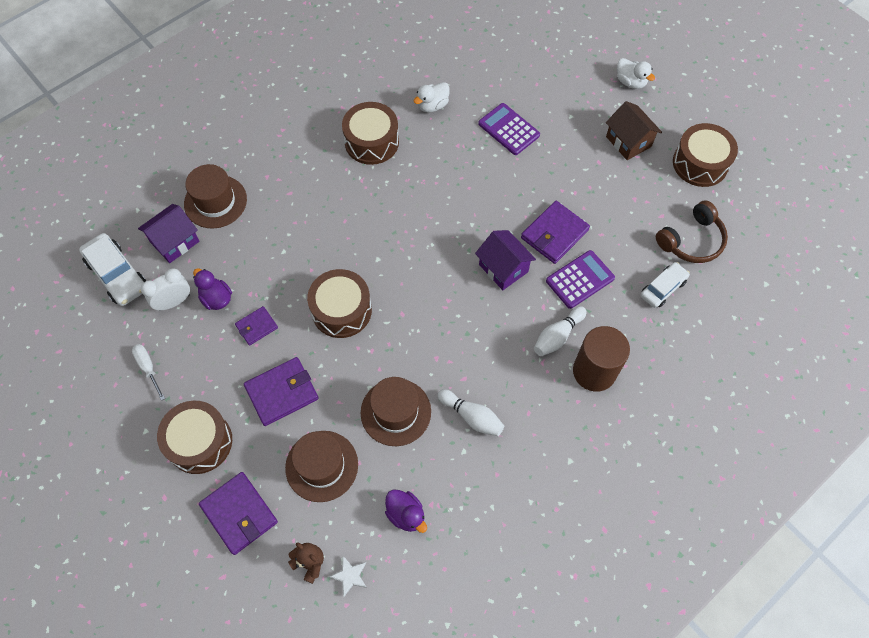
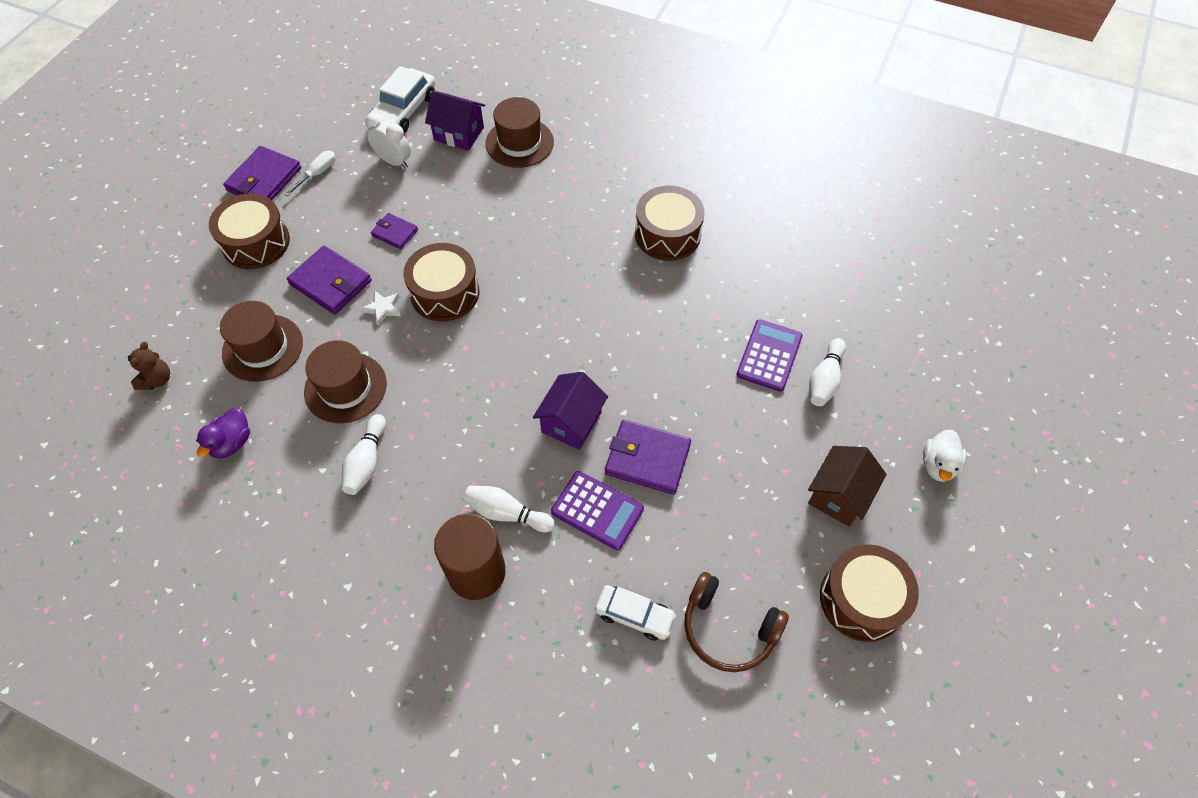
camera: 65 degrees right, 5 degrees down
(216, 298) = (412, 190): purple duck -> none
(239, 514) = (192, 303): purple wallet -> purple wallet (264, 179)
(350, 576) = (152, 419): white star -> white star (383, 309)
(432, 105) = (753, 269): white duck -> none
(543, 108) = (824, 380): none -> white bowling pin

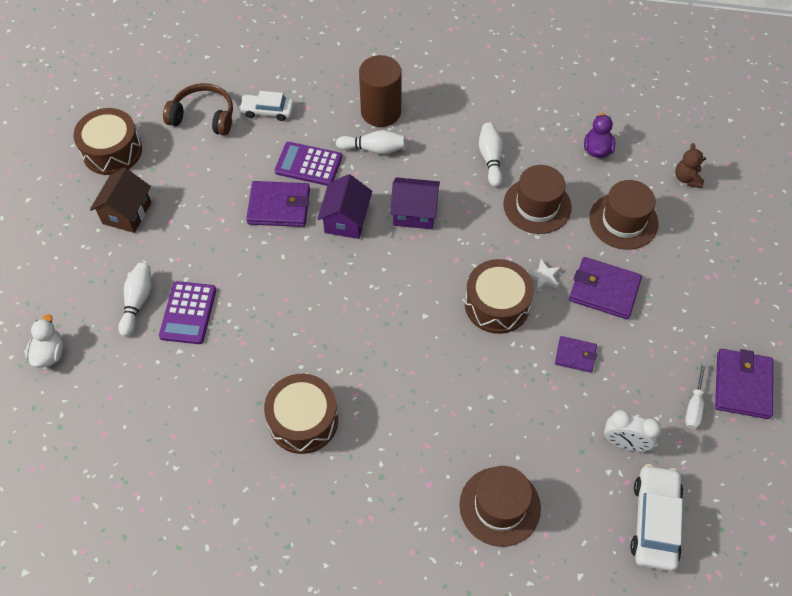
camera: 165 degrees right, 0 degrees up
(256, 242) = (698, 313): brown drum -> none
(459, 134) = (574, 502): purple house -> purple house (414, 213)
(938, 465) = (45, 252): white duck -> white duck (49, 353)

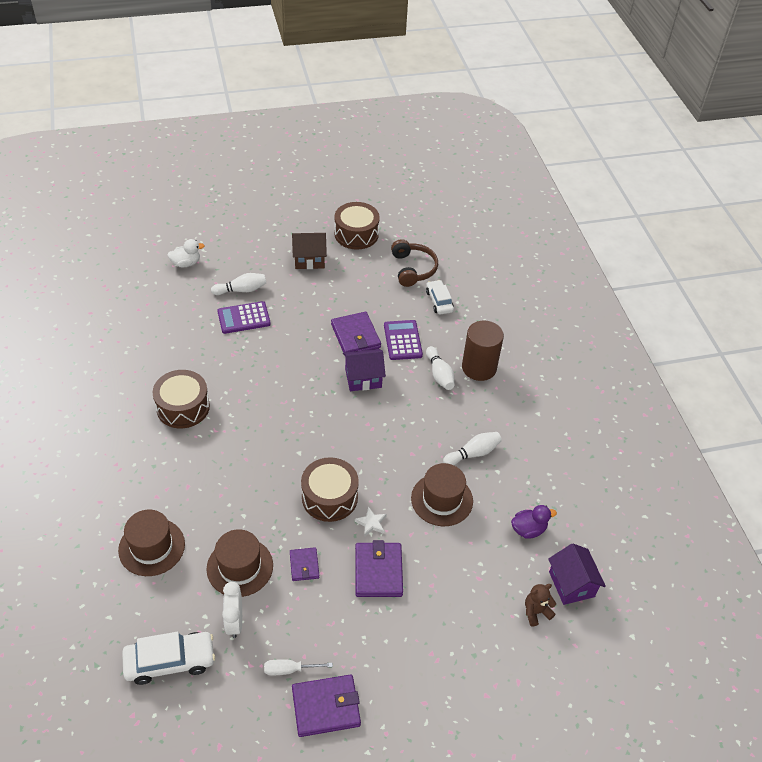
camera: 65 degrees right, 10 degrees down
(414, 213) = (391, 418): purple house -> purple house (571, 584)
(623, 221) = (459, 569): brown hat -> brown hat (240, 567)

